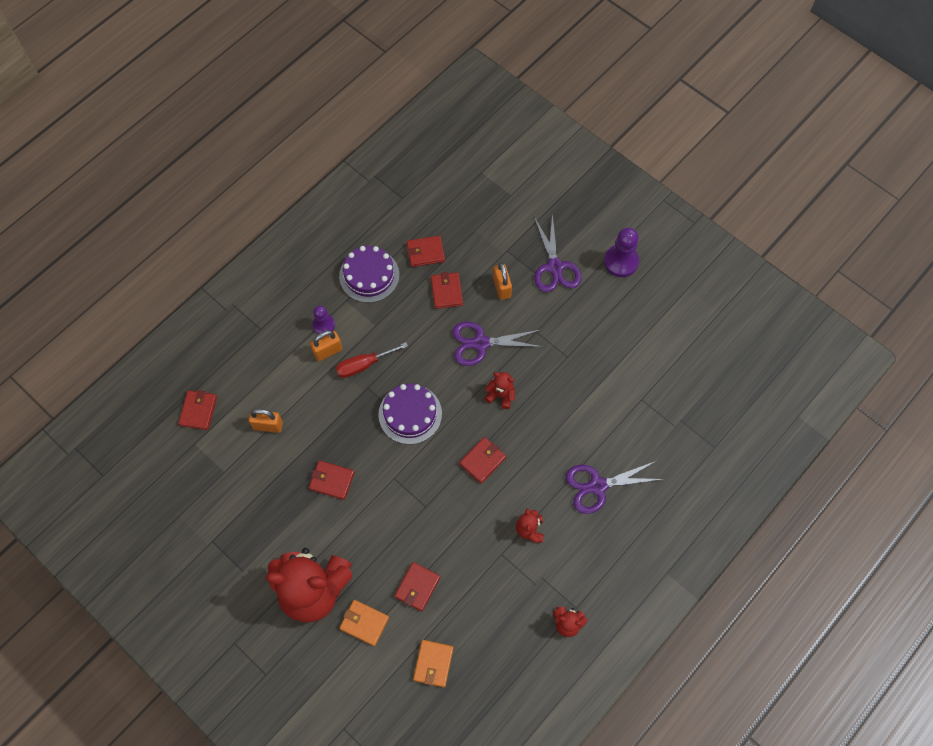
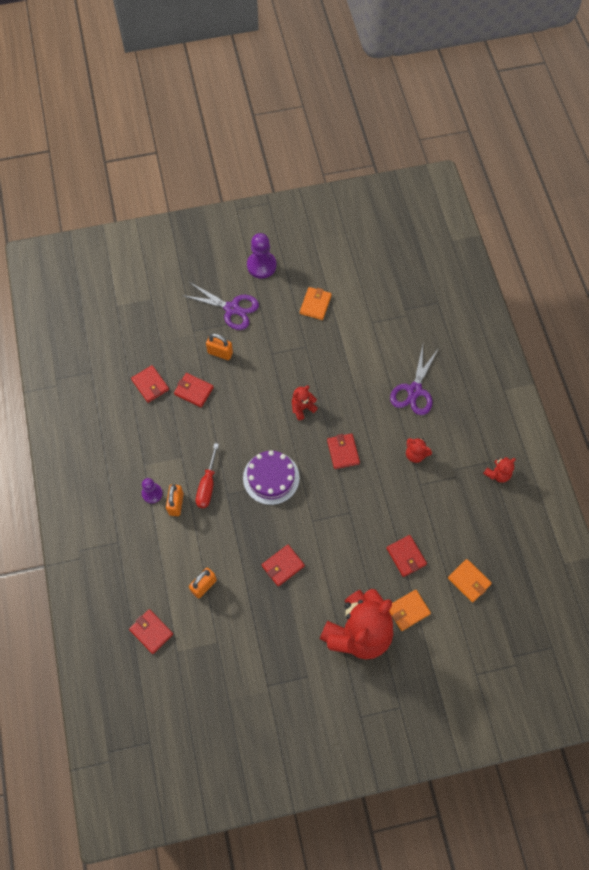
camera: 55 degrees left, 0 degrees up
(369, 275) = (137, 435): purple cake -> none
(425, 252) = (150, 385): red wallet -> red wallet turned 60 degrees counterclockwise
(481, 343) = (252, 395): purple scissors -> none
(618, 336) = (315, 304): none -> orange wallet

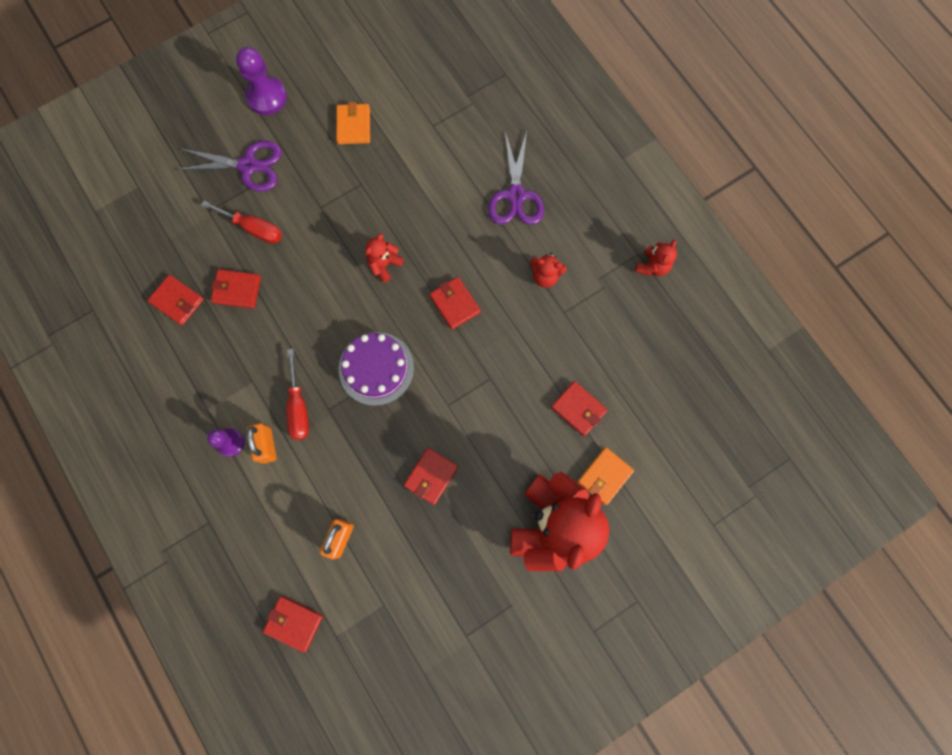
camera: 20 degrees left, 10 degrees up
(220, 353) = (253, 228): orange padlock -> red screwdriver
(469, 581) = (664, 412): orange wallet -> none

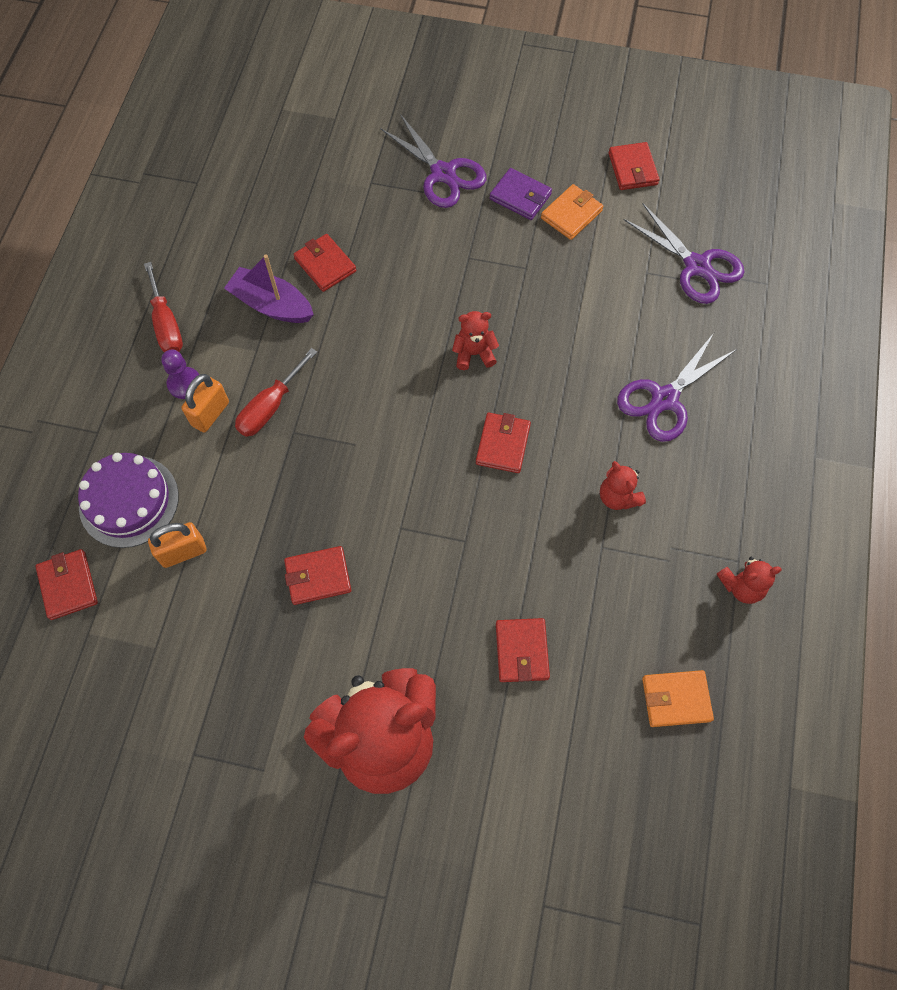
camera: 45 degrees right, 10 degrees down
(177, 301) = (268, 232): red wallet -> red wallet (633, 169)
(231, 345) = (271, 305): none -> purple boat
(253, 228) = (392, 227): red screwdriver -> red screwdriver (166, 324)
(266, 97) = (518, 131): purple pawn -> none
(311, 140) = (520, 197): none -> purple wallet
(376, 368) = (371, 436): purple cake -> purple cake (129, 501)
(457, 97) = (697, 266): none -> purple scissors
(604, 476) = (481, 741): orange wallet -> orange wallet (676, 699)

